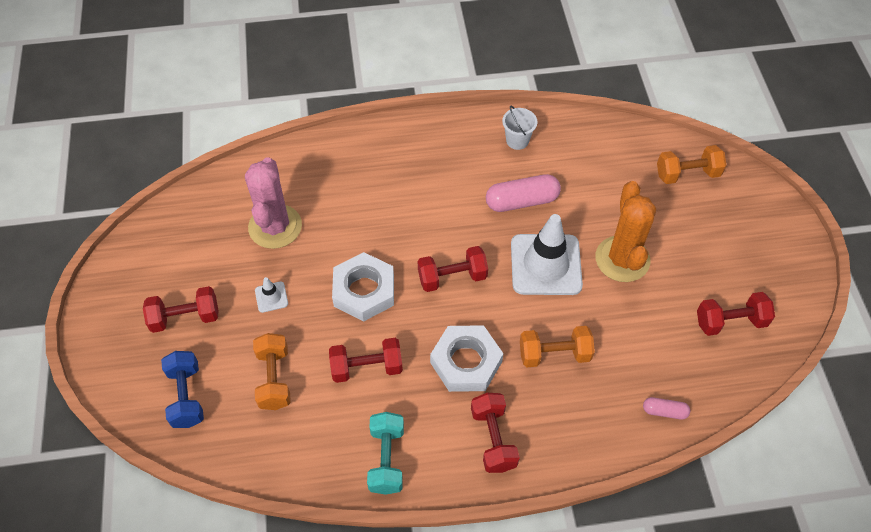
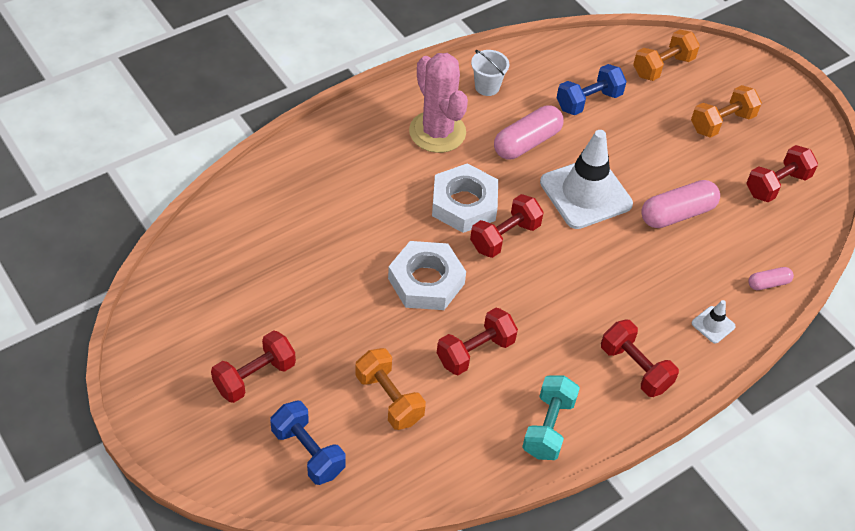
camera: 30 degrees left, 5 degrees down
(271, 297) = (334, 322): white traffic cone -> white traffic cone (713, 325)
(275, 227) = (293, 252): pink cactus -> pink cactus (437, 132)
(386, 459) = (548, 427): turquoise dumbbell -> turquoise dumbbell turned 45 degrees clockwise
(466, 362) = (567, 309): white nut -> white nut (464, 204)
(554, 354) = (643, 271): orange dumbbell -> orange dumbbell (722, 123)
(599, 183) = (588, 101): none -> blue dumbbell
(617, 314) = (677, 214): none -> pink capsule
(622, 259) = (651, 163): orange cactus -> none

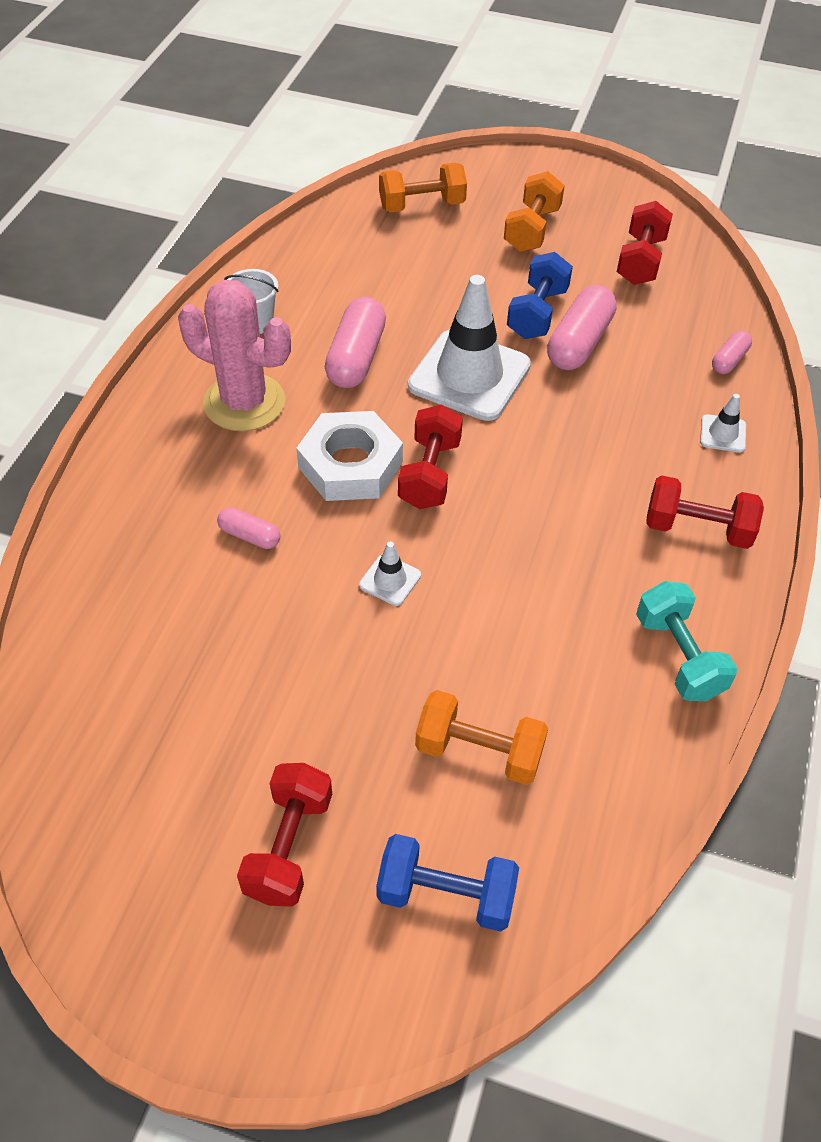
camera: 35 degrees left, 0 degrees up
(373, 209) = (250, 536): none -> pink capsule
(426, 281) = (390, 580): white nut -> white traffic cone
(475, 351) = (521, 625): red dumbbell -> none
(588, 101) = (380, 279): blue dumbbell -> blue dumbbell (537, 313)
(663, 67) = (422, 205): orange dumbbell -> orange dumbbell turned 60 degrees clockwise

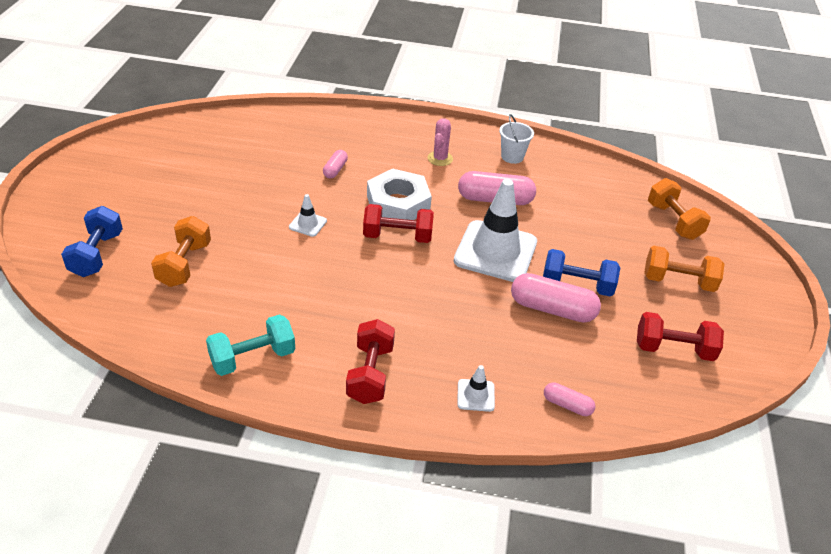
camera: 80 degrees right, 10 degrees down
(244, 402) = (440, 158): pink cactus -> pink cactus, size x0.50
(288, 846) = (134, 199): red dumbbell -> none

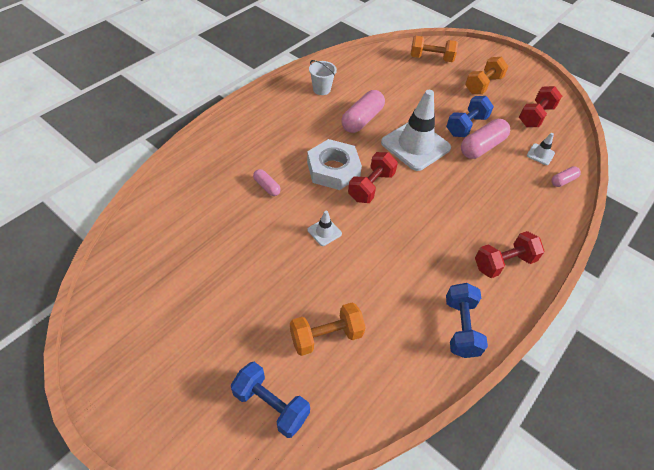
camera: 60 degrees left, 10 degrees up
(184, 264) = (326, 336): orange dumbbell -> orange dumbbell turned 60 degrees counterclockwise
(253, 358) = (460, 327): turquoise dumbbell -> blue dumbbell
(370, 374) = (503, 263): red dumbbell -> red dumbbell turned 60 degrees counterclockwise
(440, 158) = (297, 124): pink cactus -> none
(475, 395) = (541, 217): white traffic cone -> white traffic cone (540, 154)

